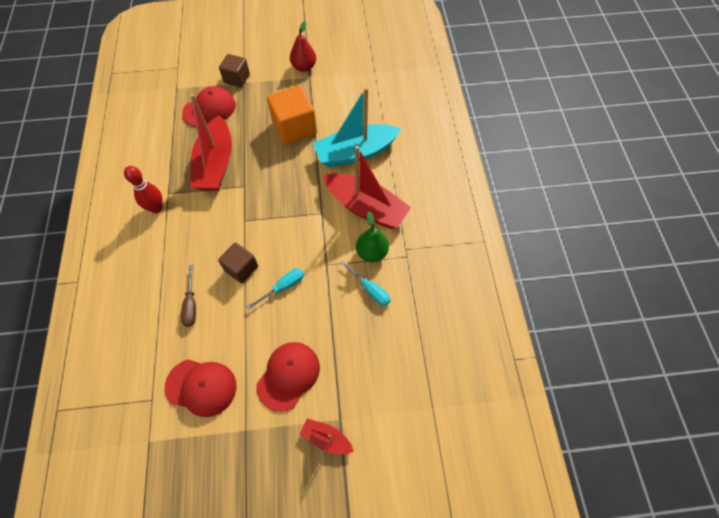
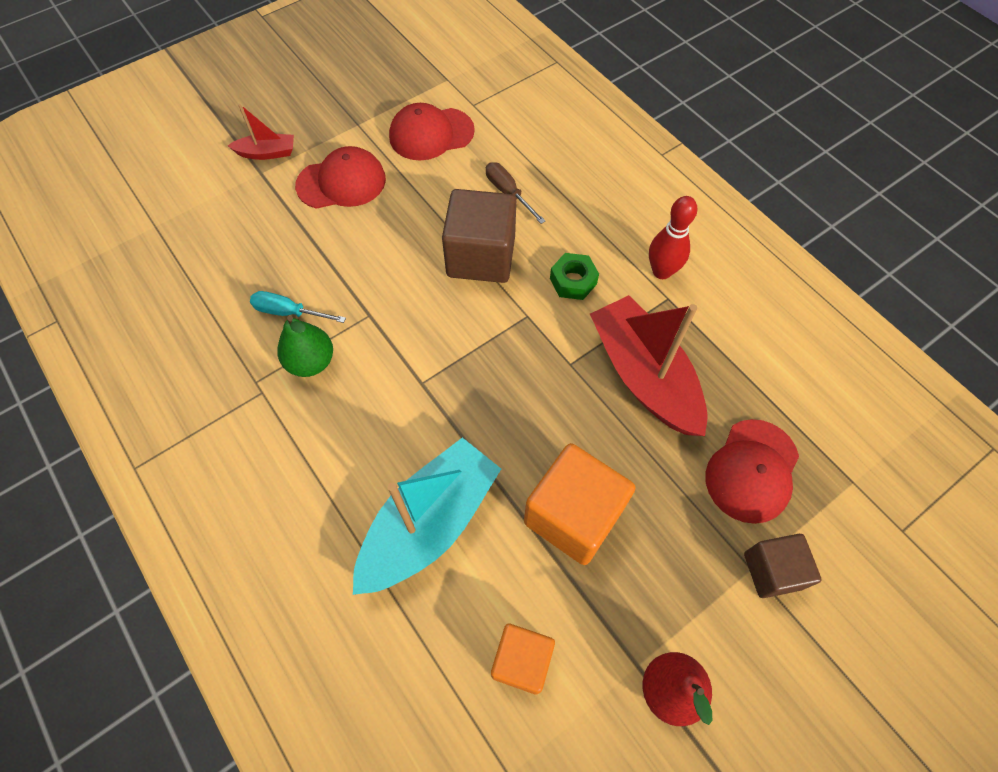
camera: 150 degrees right, 0 degrees up
(205, 227) = (573, 281): none -> green nut
(241, 268) = (481, 256): brown cube -> brown cube, size x1.65
(283, 287) = (409, 261): turquoise screwdriver -> none
(288, 375) = (341, 182): red cap -> red cap turned 105 degrees counterclockwise
(349, 96) = (521, 661): none -> orange cube
(366, 208) = (355, 427): red boat -> none

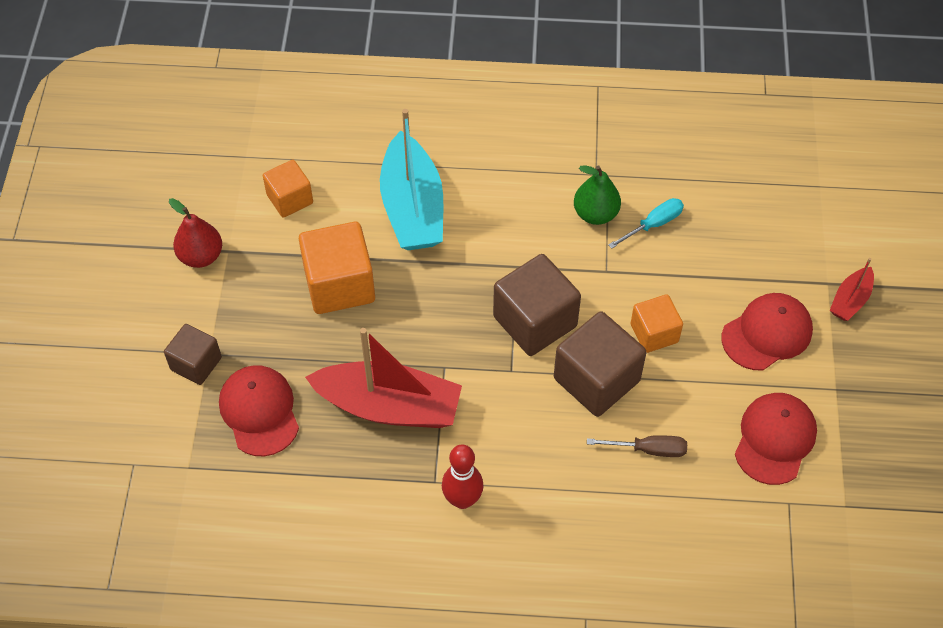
camera: 130 degrees right, 5 degrees down
(341, 182) = (767, 333): red cap -> red cap turned 150 degrees counterclockwise
(404, 247) = (654, 333): none -> orange cube
(466, 331) = (535, 321): none -> brown cube
(573, 281) = (513, 426): green nut -> none

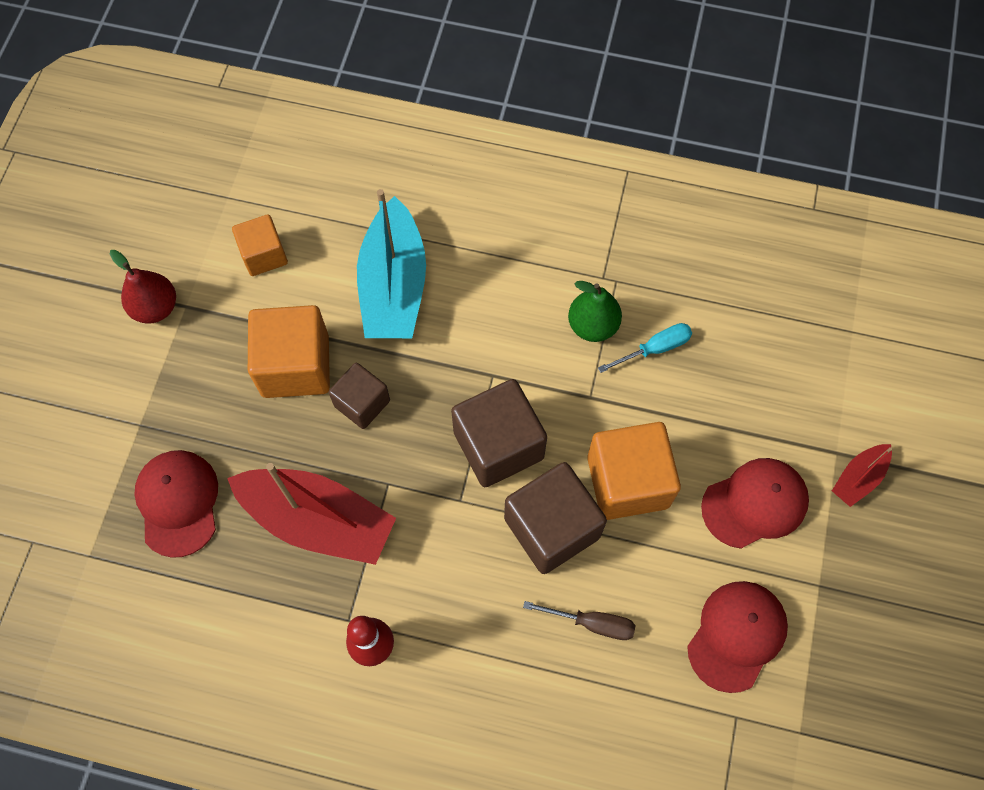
camera: 10 degrees right, 10 degrees up
(196, 364) = (123, 434): brown cube -> brown cube (362, 403)
(654, 333) = (628, 482): orange cube -> orange cube, size x1.65

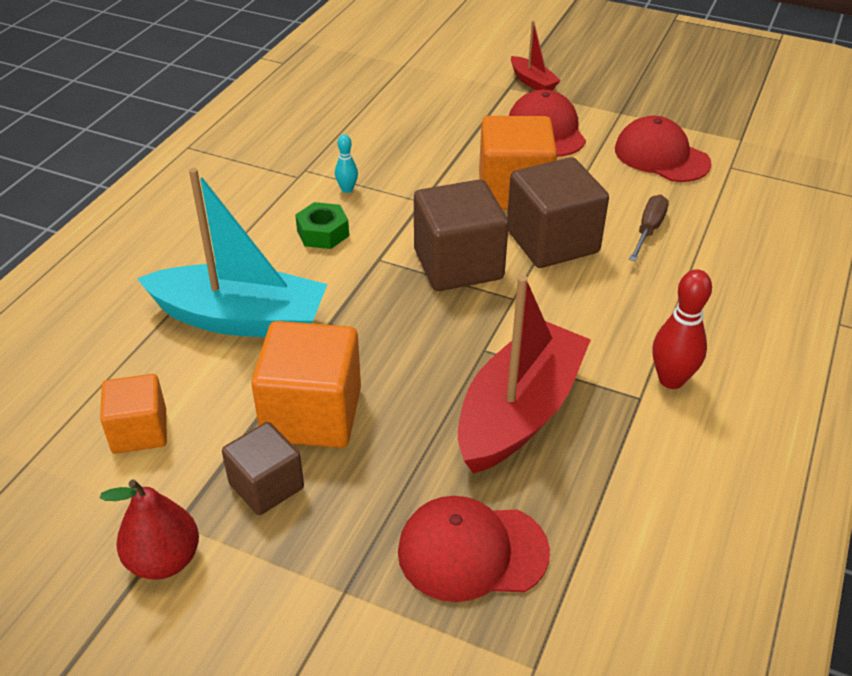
camera: 80 degrees left, 25 degrees down
(362, 403) = (381, 360): brown cube -> brown cube (266, 486)
(520, 320) = (323, 233): none -> green nut
(592, 325) = (347, 189): green pear -> turquoise bowling pin
(654, 349) = (385, 158): turquoise screwdriver -> none

